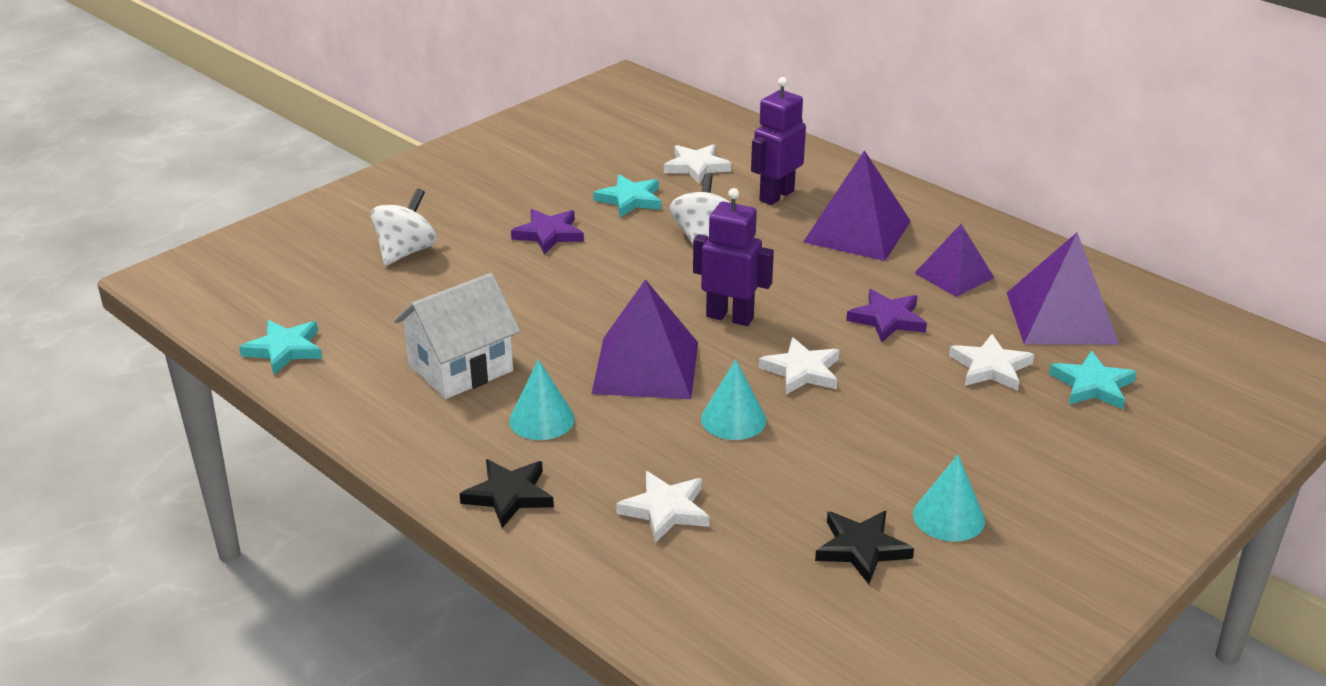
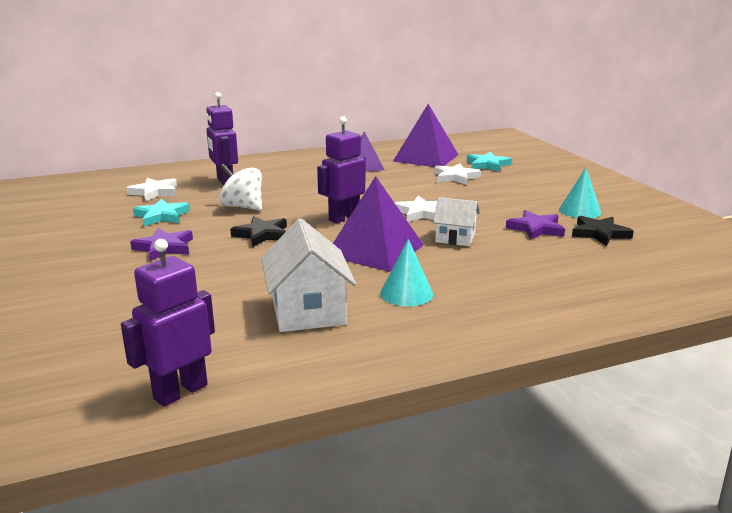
camera: 65 degrees left, 10 degrees down
(285, 349) = (180, 392): turquoise star -> purple robot
(406, 252) = (100, 304): white spinning top -> none
(509, 495) = (493, 322): black star -> black star (262, 234)
(665, 510) = (539, 274): white star -> none
(733, 419) = (455, 238): turquoise cone -> white house
(857, 231) = (293, 174): purple pyramid -> none
(887, 319) = (390, 186): purple star -> purple star (536, 228)

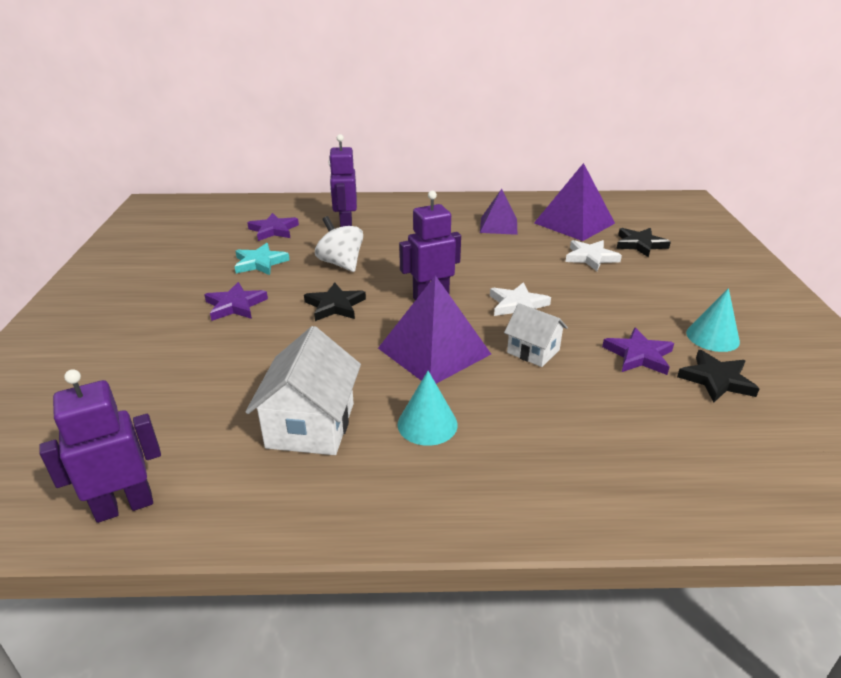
camera: 20 degrees right, 10 degrees up
(154, 192) = (273, 230): white star -> purple star
(487, 165) = (640, 244): turquoise star -> black star

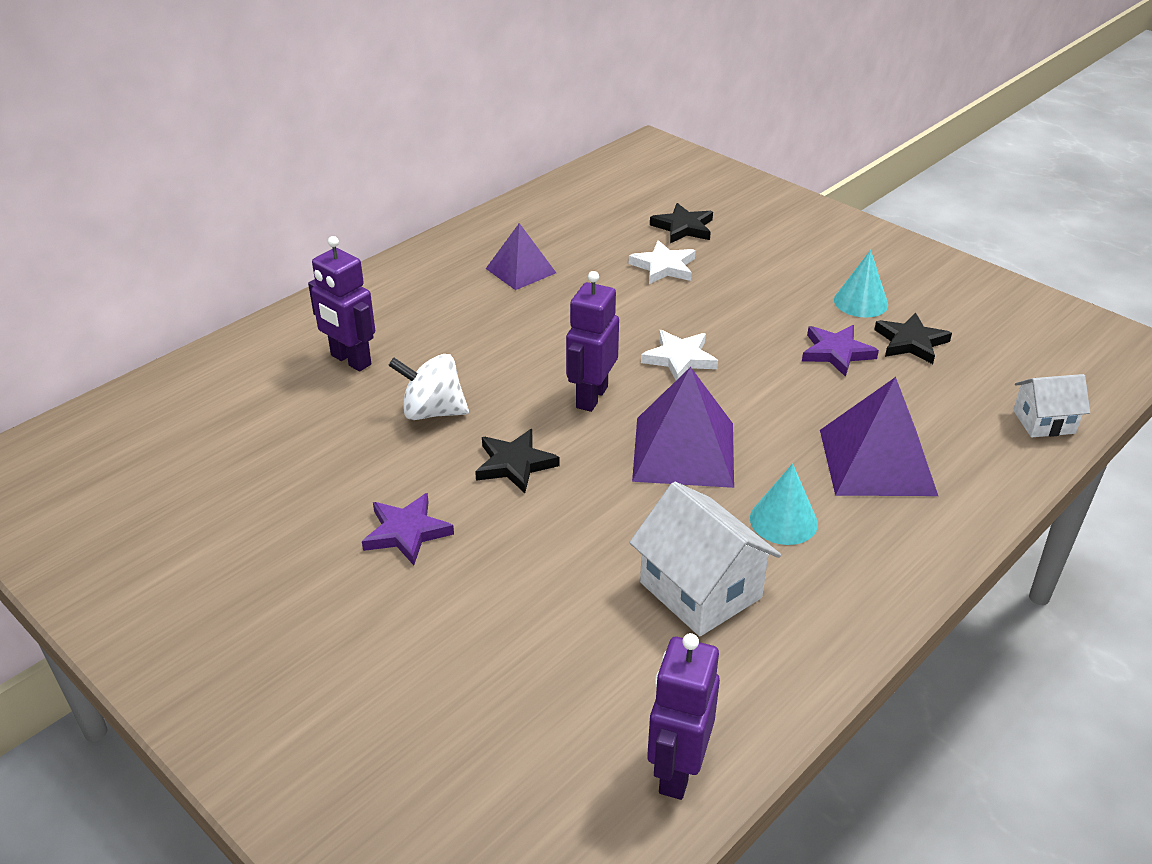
camera: 45 degrees left, 5 degrees up
(260, 263) = (334, 466): turquoise star -> none
(273, 230) = (266, 414): purple star -> none
(533, 351) = (759, 399): white house -> white house (1043, 422)
(574, 223) = (589, 229): purple pyramid -> purple pyramid (876, 461)

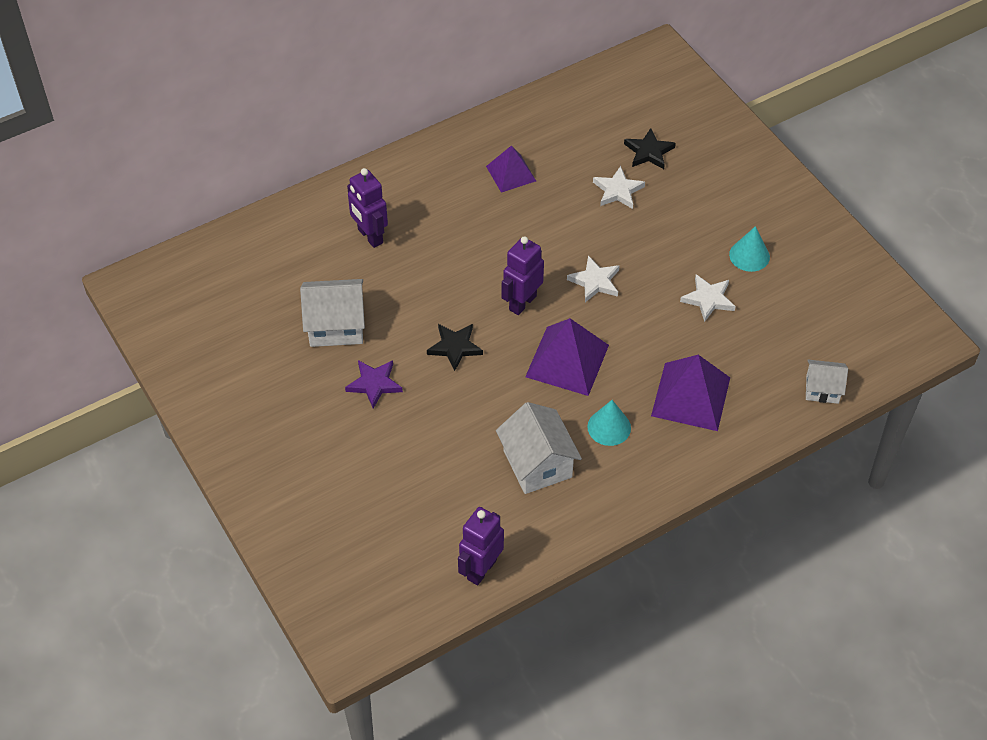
camera: 15 degrees right, 15 degrees up
(327, 469) = (336, 326): none -> white house
(432, 412) = (413, 293): white spinning top -> none
(836, 352) = (708, 299): purple star -> white star
(911, 342) = (767, 301): black star -> none

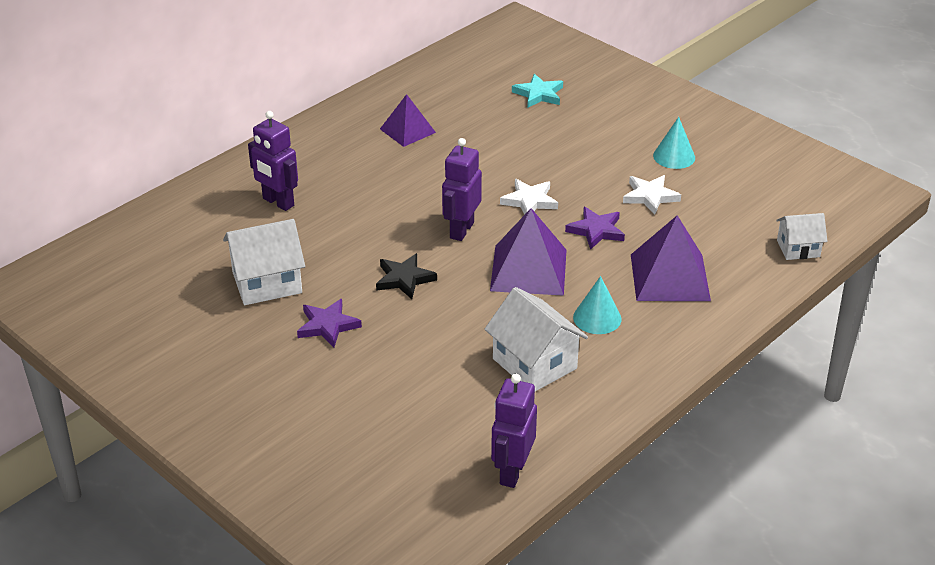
camera: 15 degrees left, 15 degrees down
(618, 190) = (521, 127): white star -> none
(643, 329) = (596, 230): none -> purple star
(649, 152) = (539, 94): black star -> turquoise star

